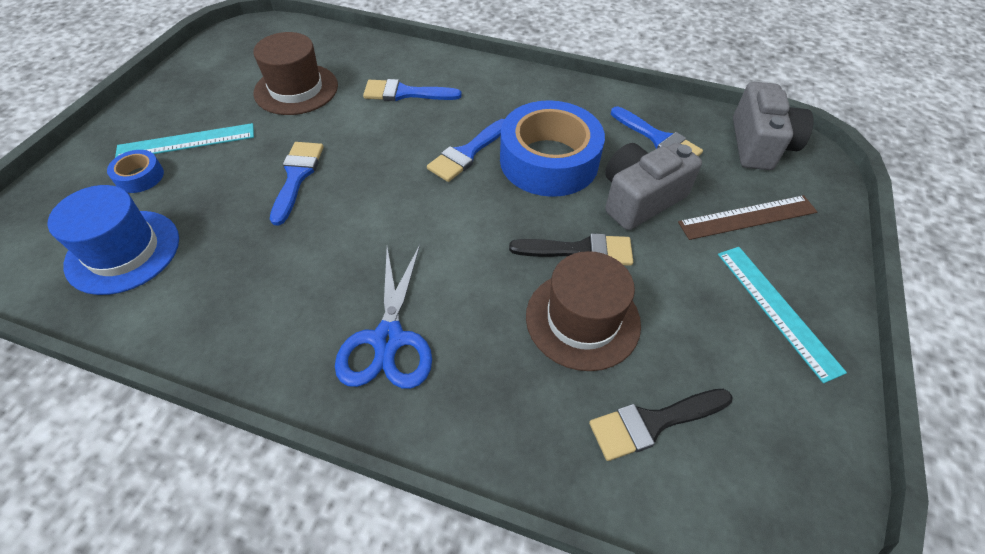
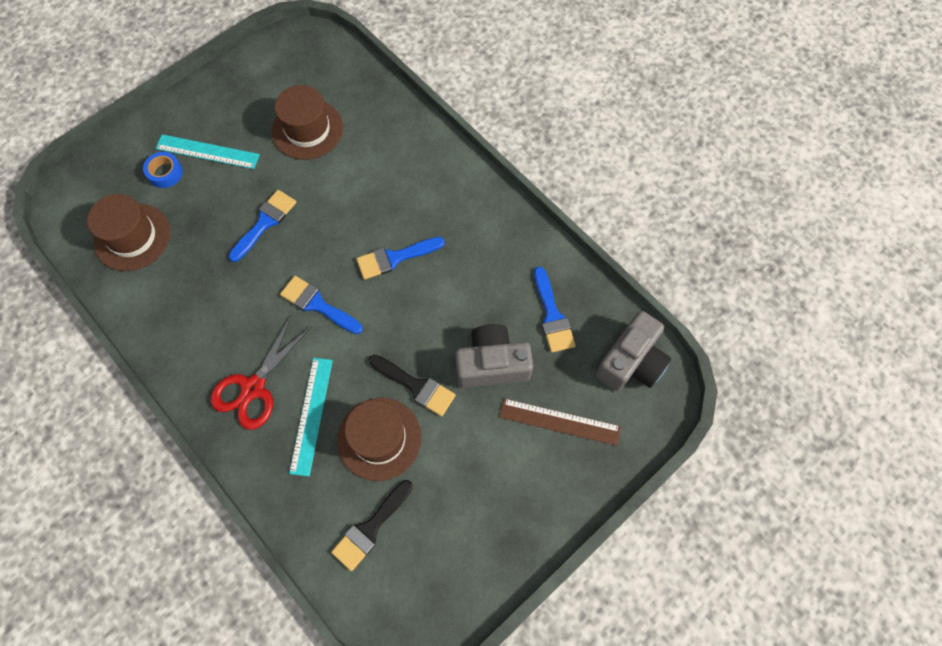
camera: 30 degrees right, 15 degrees up
(123, 251) = (132, 237): blue hat -> brown hat
(388, 339) = (253, 388): blue scissors -> red scissors
(405, 93) = (386, 172): blue brush -> blue brush (317, 304)
(549, 161) = (450, 295): blue tape -> none
(652, 423) = (370, 528): black brush -> black brush turned 60 degrees counterclockwise
(777, 309) = (513, 502): turquoise ruler -> turquoise ruler (311, 415)

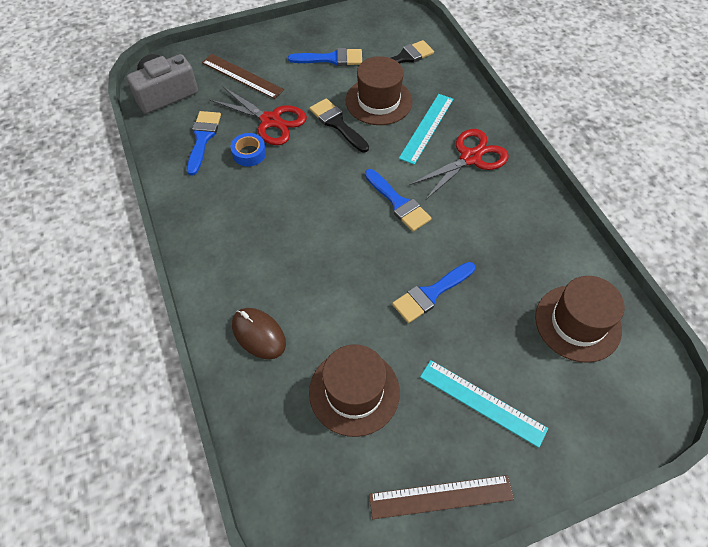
camera: 160 degrees left, 10 degrees down
(165, 173) = (537, 390): blue tape -> blue tape (249, 153)
(228, 86) = (441, 497): none -> brown ruler
(394, 258) = (313, 221): blue brush -> blue brush (331, 59)
(398, 146) = (258, 334): none -> brown mouse
(492, 364) = (270, 121): grey camera -> red scissors

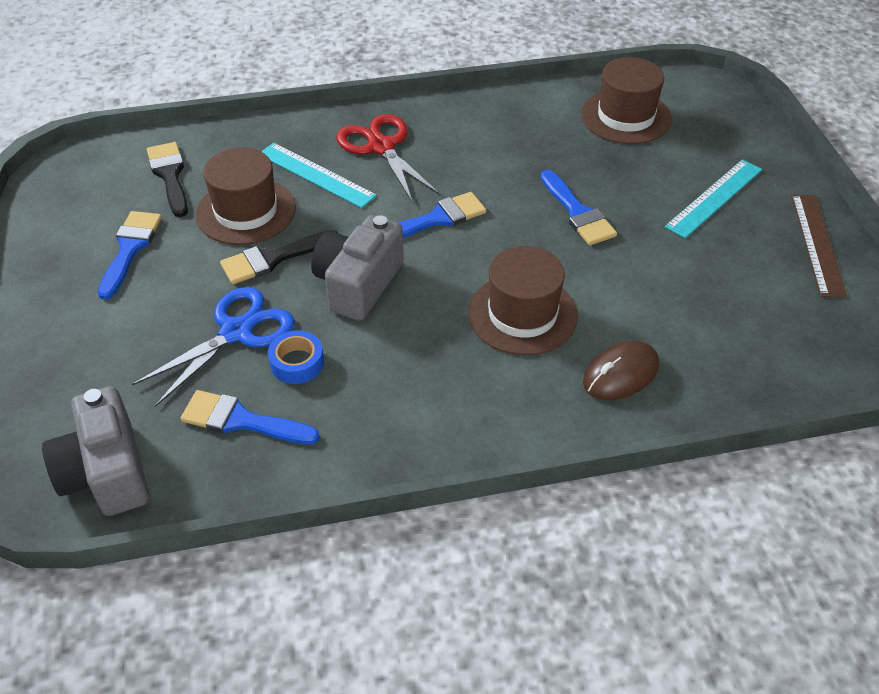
camera: 80 degrees left, 10 degrees down
(242, 76) = (114, 360): brown ruler -> none
(270, 121) = (236, 332): red scissors -> blue scissors
(322, 170) = (358, 284): none -> grey camera
(354, 392) = (702, 293): brown hat -> brown hat (522, 314)

